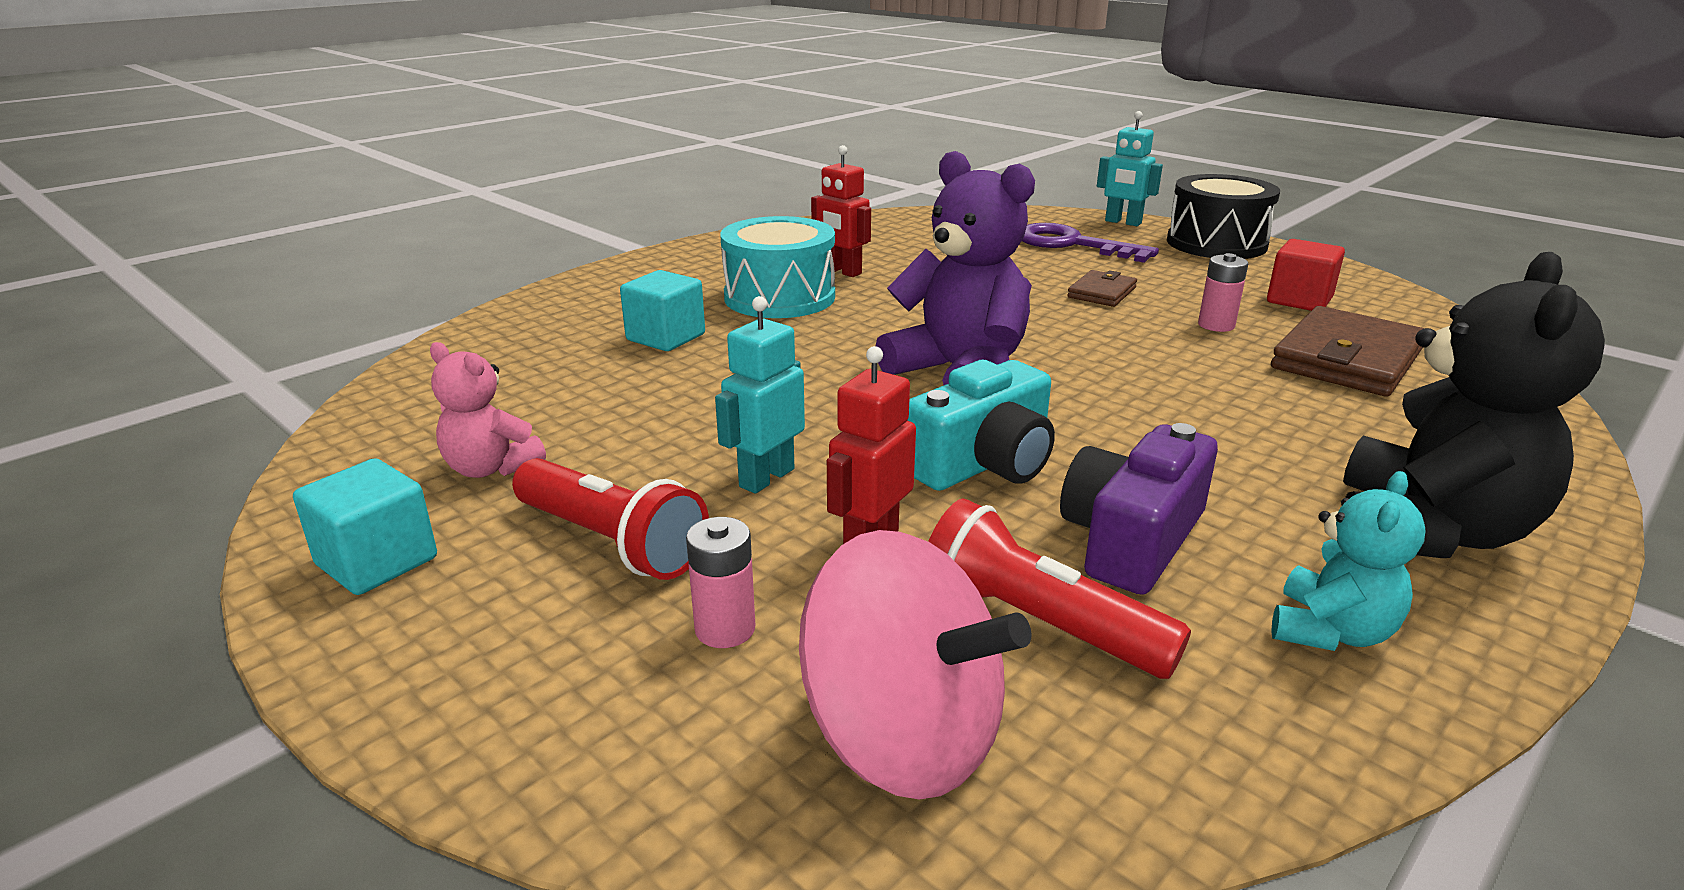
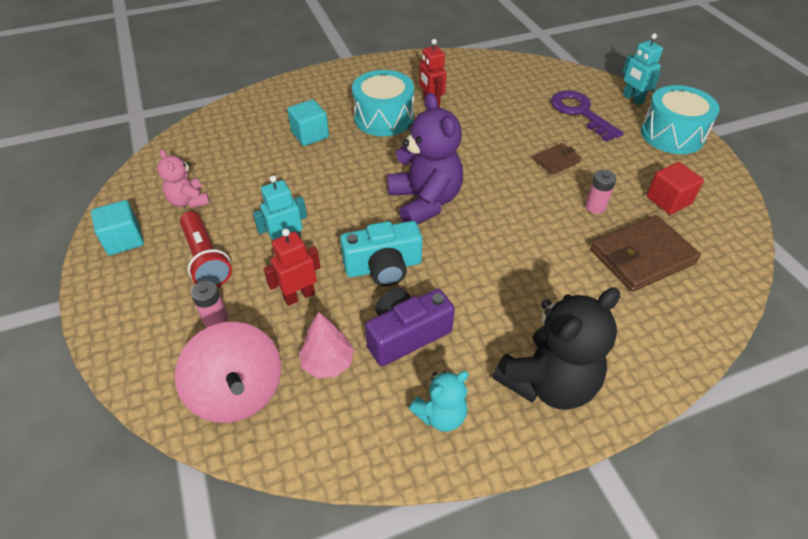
camera: 25 degrees right, 20 degrees up
(1037, 623) = (328, 363): red flashlight -> pink tree
(1216, 243) = (672, 135): black drum -> turquoise drum

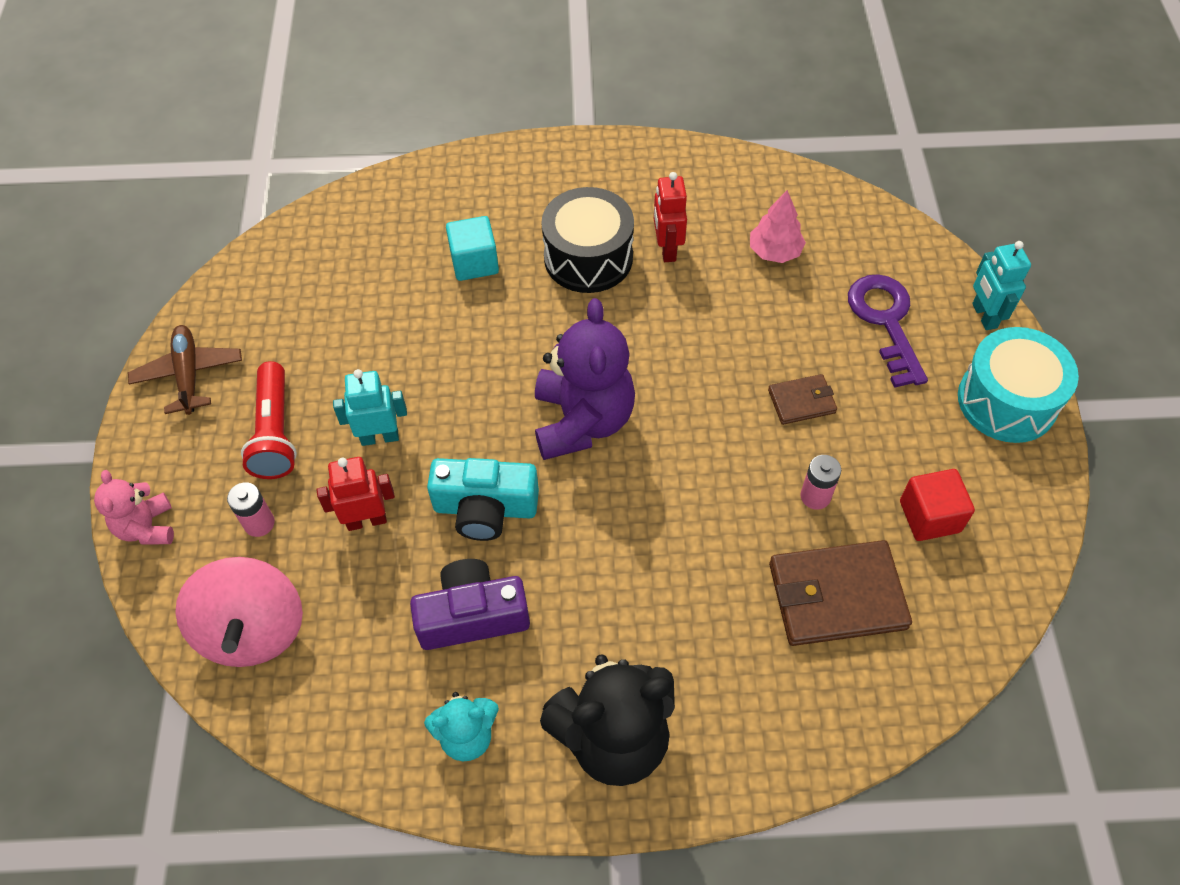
camera: 20 degrees right, 10 degrees up
(124, 240) = (189, 374): turquoise cube -> brown plane
(189, 201) = (282, 335): pink teddy bear -> pink teddy bear (147, 527)
(328, 363) = (366, 624): pink tree -> pink tree (775, 251)
(384, 118) = (588, 257): turquoise drum -> black drum

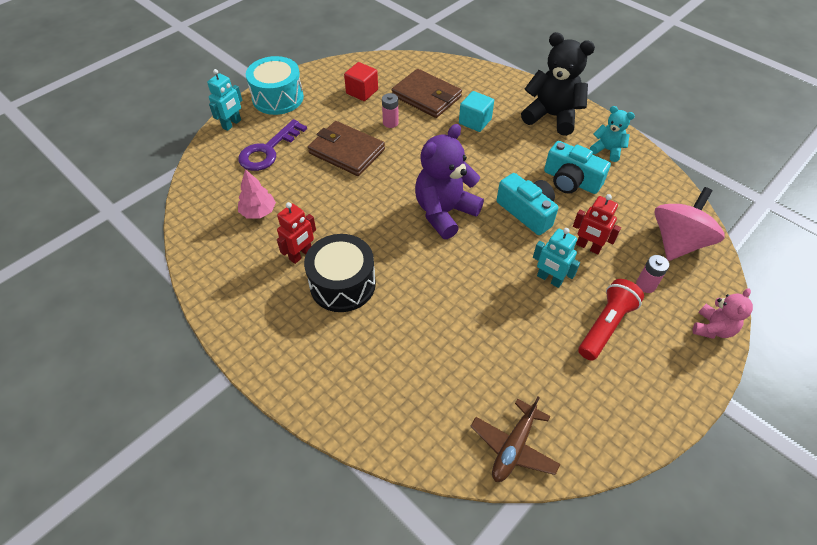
camera: 135 degrees left, 5 degrees down
(189, 374) = (638, 406): brown plane -> brown plane (513, 446)
(472, 615) = (571, 181): purple camera -> turquoise camera
(474, 262) = (403, 335): turquoise cube -> turquoise cube (475, 121)
(802, 401) = (346, 151): brown wallet -> brown wallet, size x1.90

